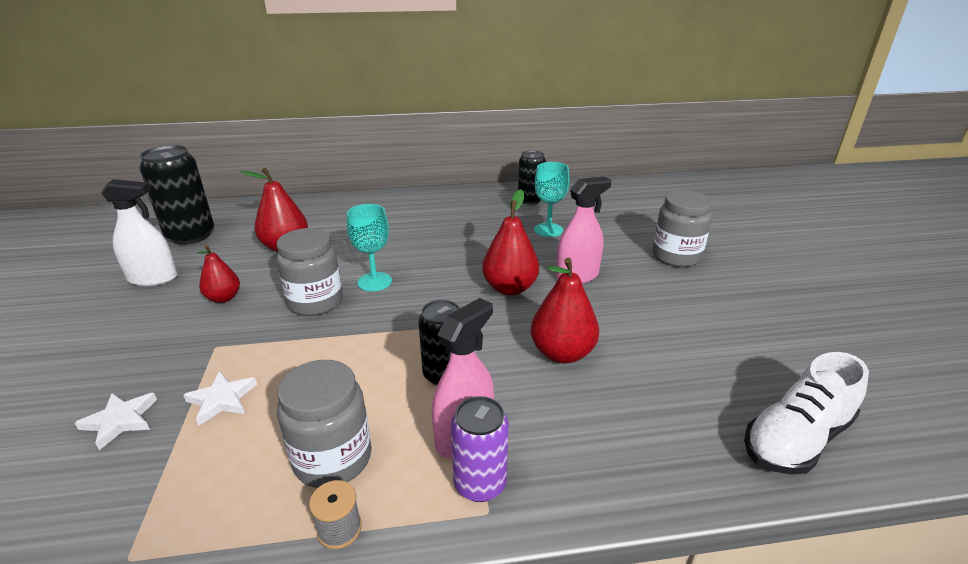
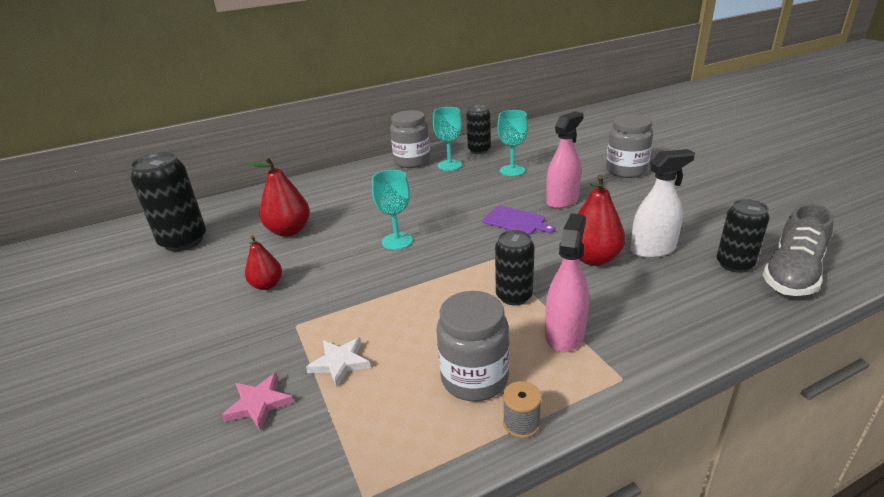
camera: 15 degrees left, 0 degrees up
(120, 421) = (259, 404): white star -> pink star
(153, 278) = (179, 285): white spray bottle -> white spray bottle (653, 249)
(315, 302) = (357, 269): grey jar -> grey jar (412, 161)
(480, 484) = (602, 362): purple can -> none
(488, 211) = (450, 165): none -> turquoise goblet
(510, 288) = (516, 221): red pear -> purple cutting board
(728, 405) = (734, 264): none -> black can
(796, 439) = (792, 274): white shoe -> grey shoe

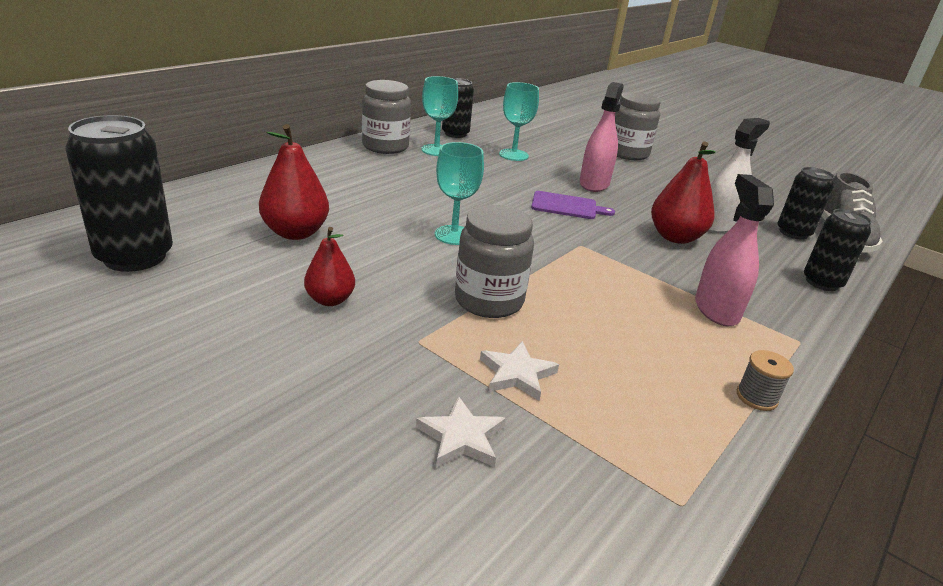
camera: 30 degrees left, 0 degrees up
(259, 404) = (461, 437): pink star -> white star
(474, 378) = (675, 364): grey jar -> grey jar (489, 301)
(514, 296) = (636, 280): black can -> black can (822, 282)

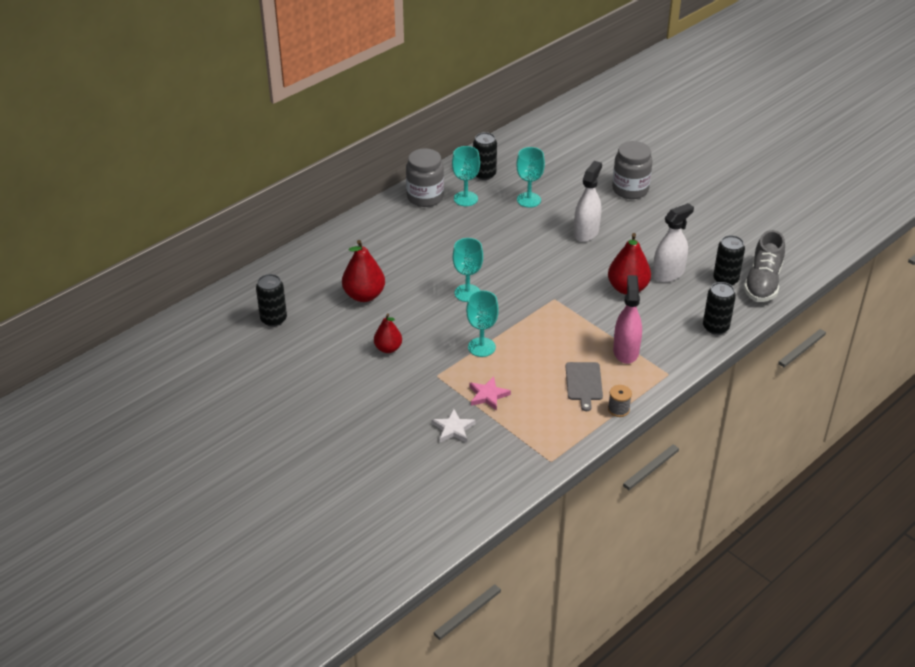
camera: 10 degrees right, 10 degrees up
(135, 257) = (273, 319): black can -> black can, size x0.63
(489, 301) = (481, 347): grey jar -> turquoise goblet
(517, 374) = (488, 395): white star -> pink star
(567, 206) = (556, 259): purple cutting board -> none
(594, 184) = (586, 232): pink spray bottle -> white spray bottle
(675, 354) = (584, 383): none -> grey cutting board

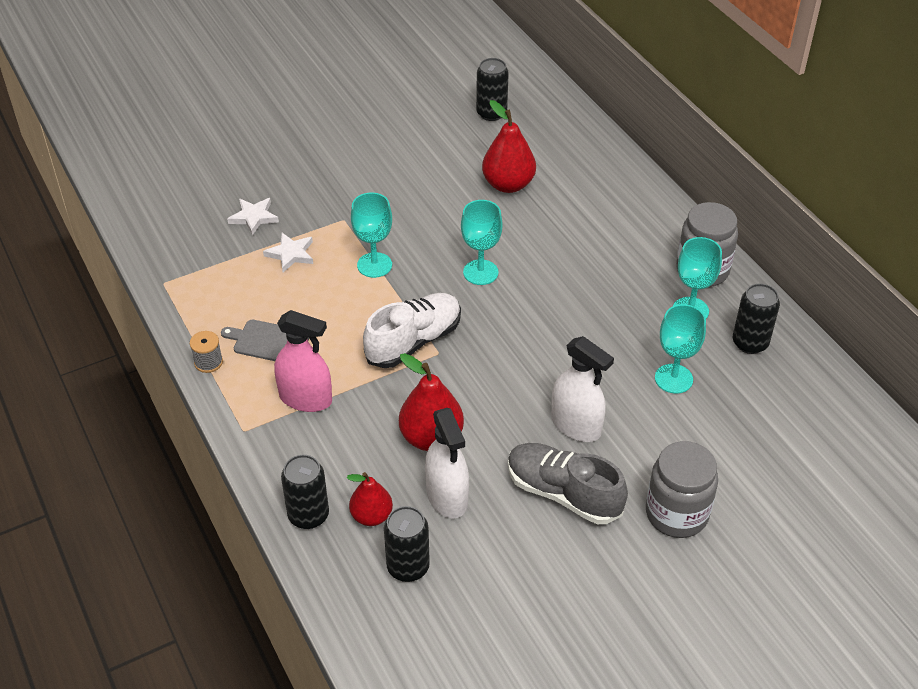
camera: 105 degrees right, 5 degrees up
(388, 348) = (406, 189): red pear -> red pear (371, 516)
(488, 395) = (291, 254): pink star -> white star
(549, 312) = (414, 341): none -> white shoe
(762, 283) = (382, 616): grey shoe -> grey shoe (563, 493)

